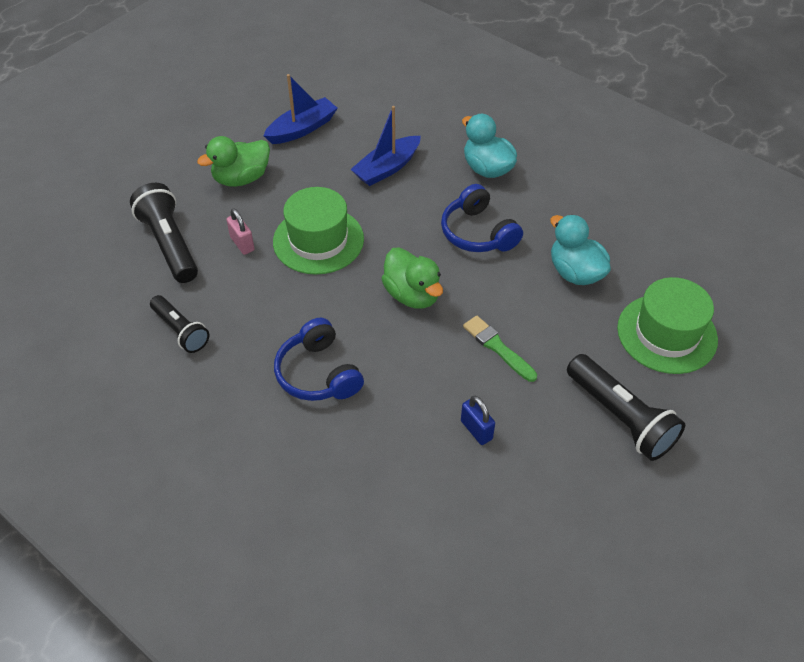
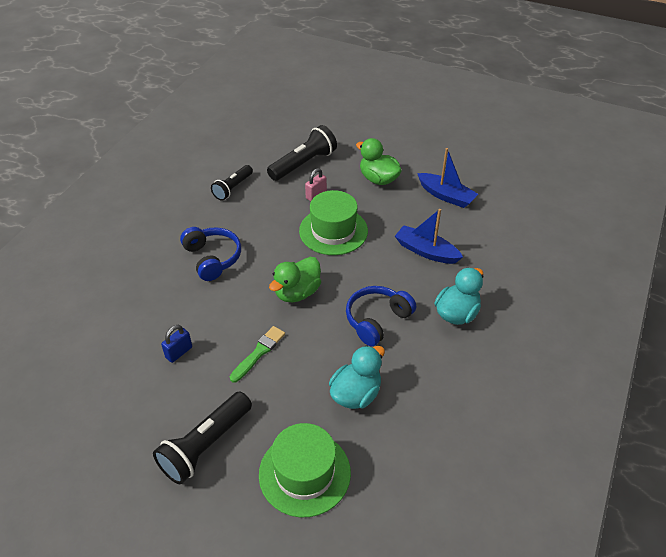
camera: 75 degrees right, 5 degrees down
(318, 373) = (212, 258): blue headphones -> blue headphones turned 105 degrees clockwise

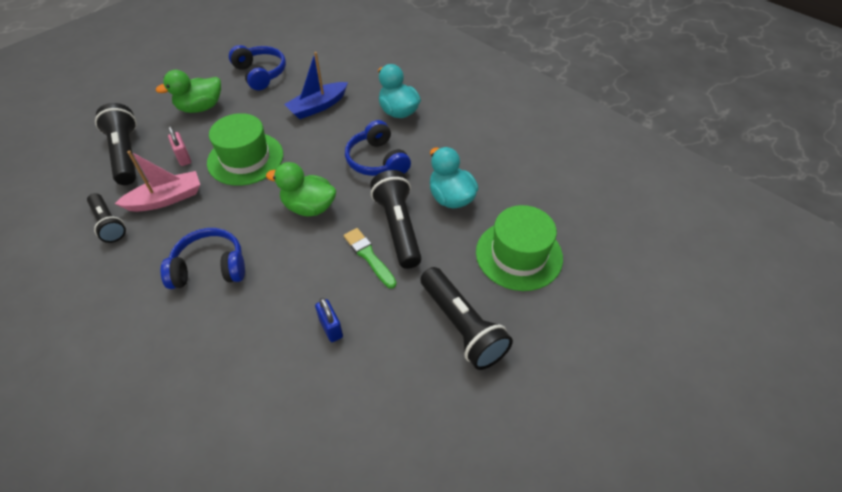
camera: 70 degrees left, 5 degrees up
(268, 205) = (166, 199): none -> pink boat
(297, 292) = (309, 207): green duck -> green duck turned 135 degrees clockwise
(300, 363) = (398, 227): none -> black flashlight
(446, 196) = (260, 74): blue boat -> blue headphones

